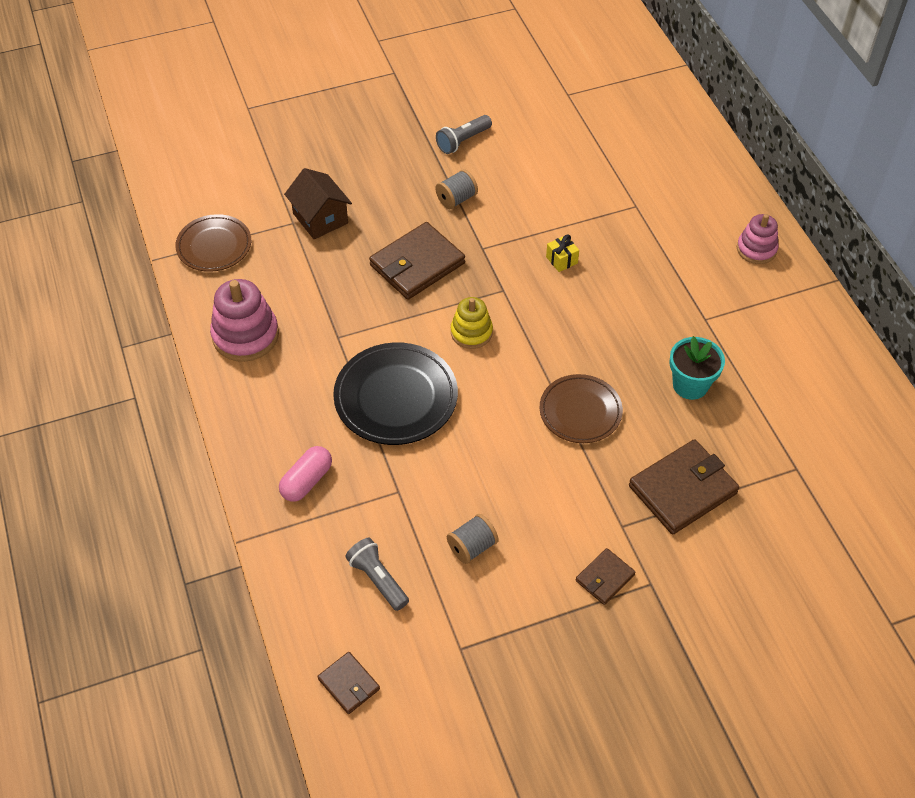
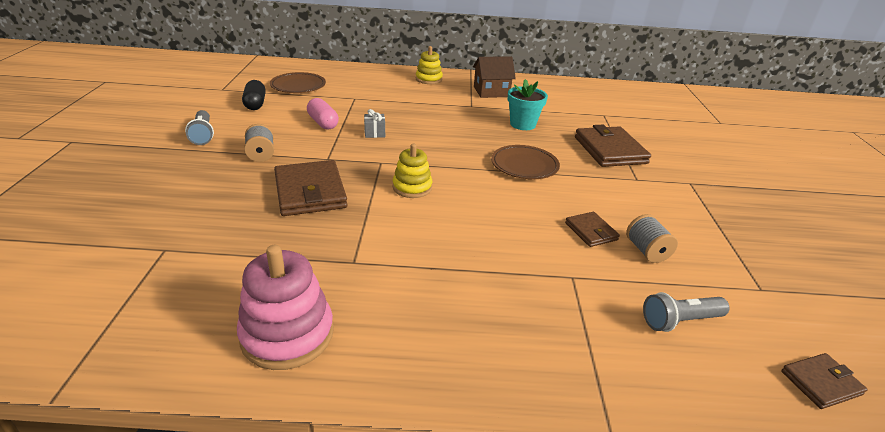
camera: 70 degrees left, 20 degrees down
(214, 246) = (114, 324): brown plate -> brown plate (298, 86)
(307, 481) = (536, 340): pink capsule -> pink capsule (323, 123)
(320, 218) = (184, 229): brown house -> brown house (491, 92)
(396, 397) = (457, 246): black plate -> none
(554, 138) = (255, 104): none -> black capsule
(561, 260) = (374, 133): yellow gift -> grey gift
(605, 578) = (684, 198): brown wallet -> brown wallet (591, 231)
(756, 249) = (429, 79): pink stacking toy -> yellow stacking toy

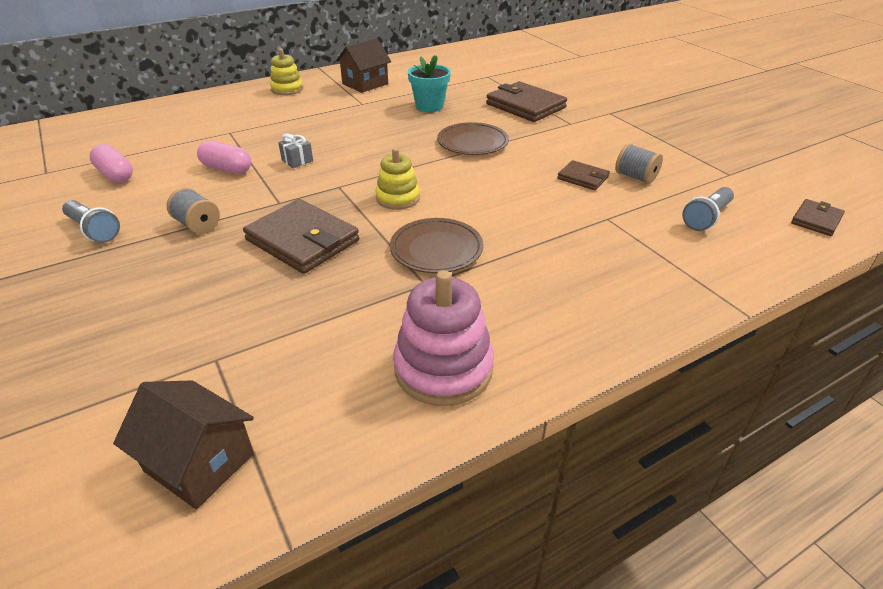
camera: 30 degrees left, 5 degrees up
(76, 312) = (199, 462): none -> brown house
(255, 104) = (115, 175): black capsule -> pink capsule
(298, 86) = (144, 139): brown plate -> brown plate (436, 249)

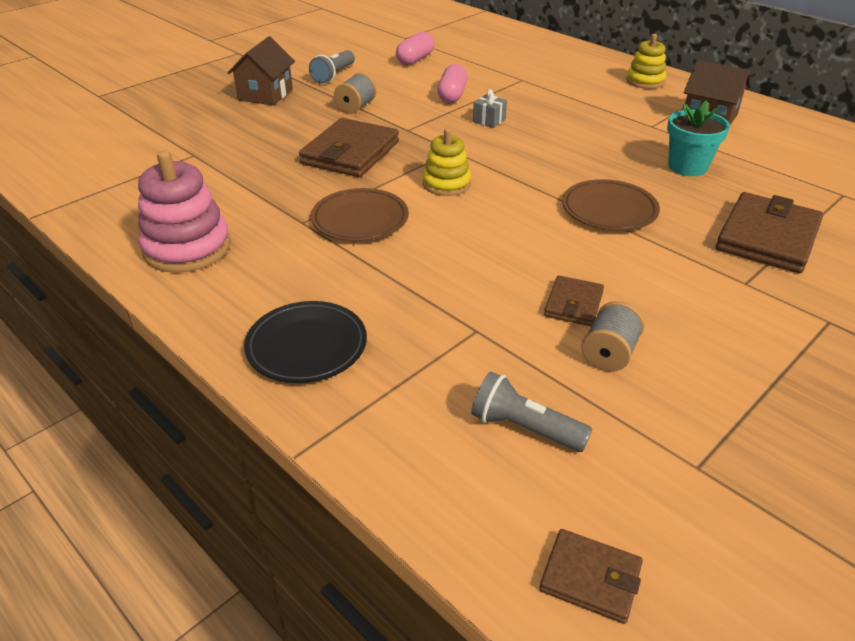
camera: 75 degrees right, 0 degrees up
(199, 462) = (99, 173): brown house -> brown house (265, 94)
(621, 298) = (307, 346): none -> black plate

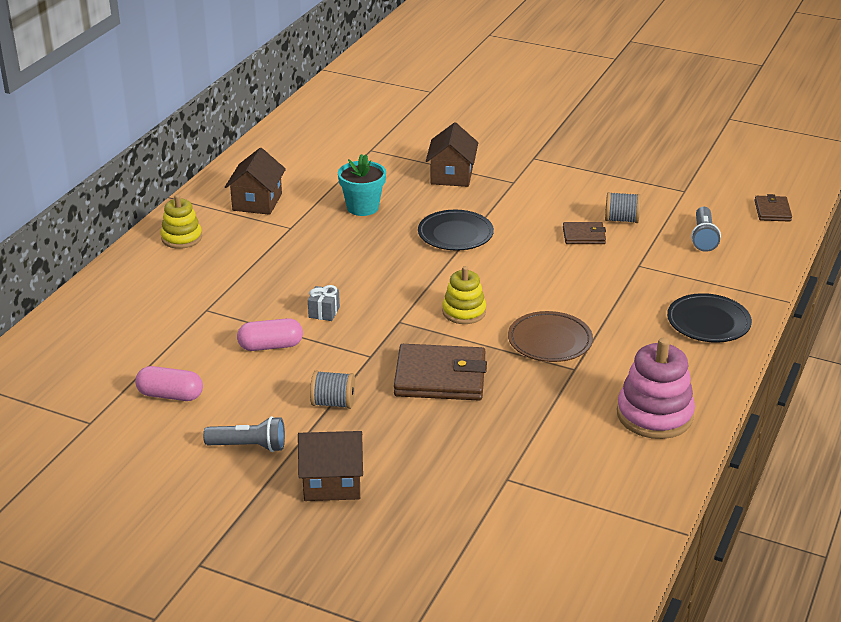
camera: 110 degrees left, 5 degrees down
(609, 210) = (455, 234): brown plate -> black plate
(767, 237) = (451, 175): brown wallet -> brown house

